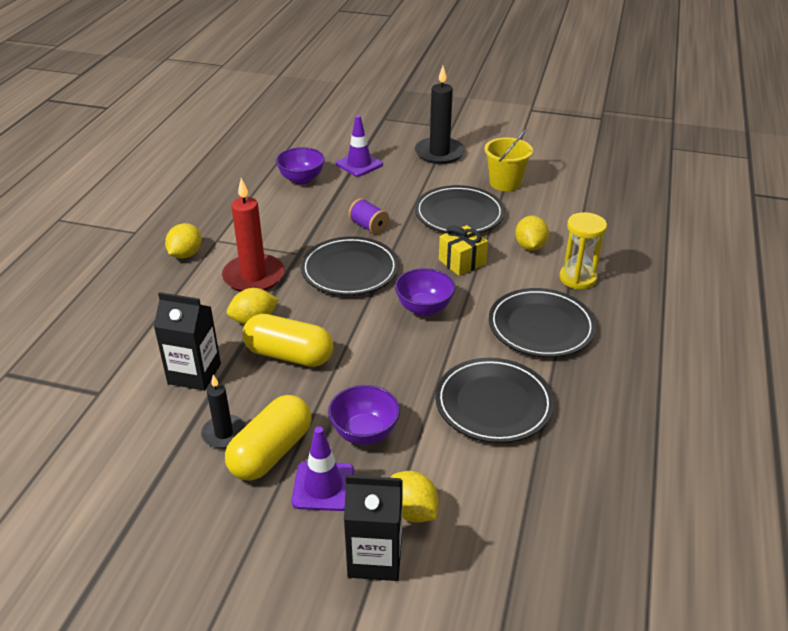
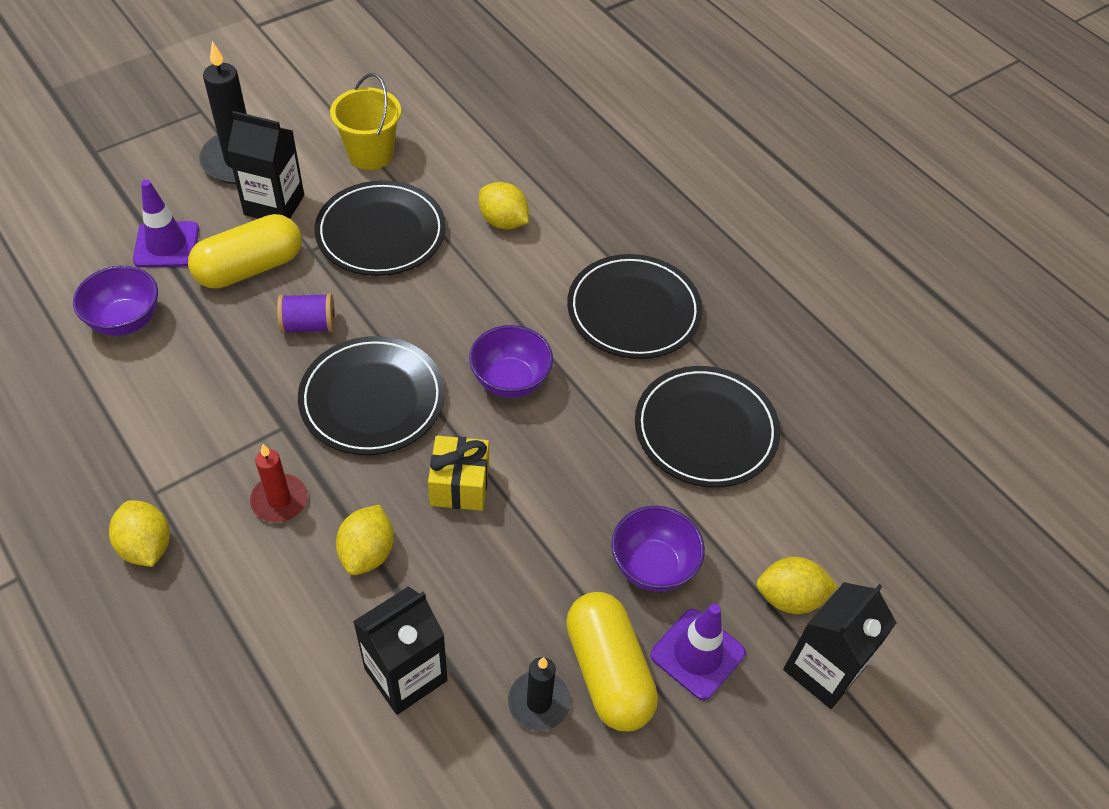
camera: 55 degrees left, 15 degrees up
(254, 276) = (279, 500): red candle -> red candle, size x0.58
(289, 355) = (466, 557): yellow capsule -> yellow capsule (250, 268)
(427, 176) = (274, 205): none -> black carton
(462, 262) = (467, 293): yellow gift -> yellow gift (459, 485)
(577, 278) = (592, 227): yellow hourglass -> none

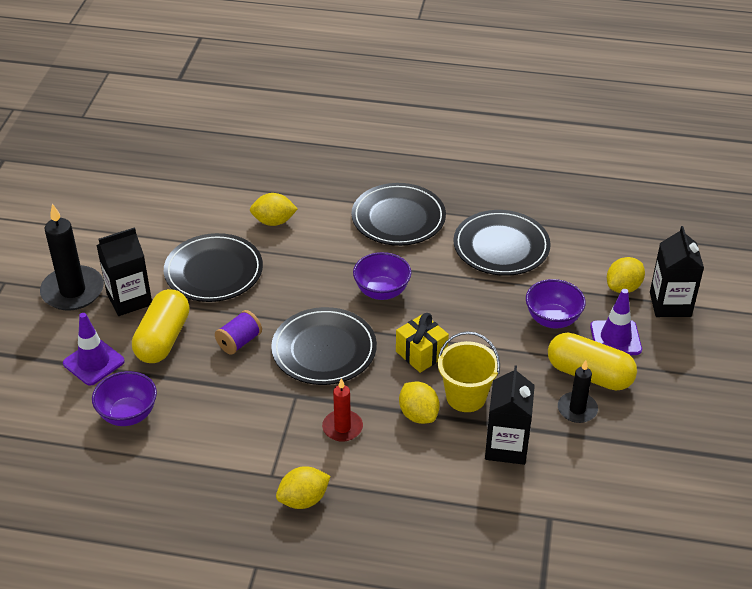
camera: 40 degrees left, 10 degrees down
(146, 546) = (303, 500): yellow lemon -> yellow lemon turned 45 degrees counterclockwise
(370, 154) = (148, 237): yellow bucket -> yellow bucket (466, 397)

